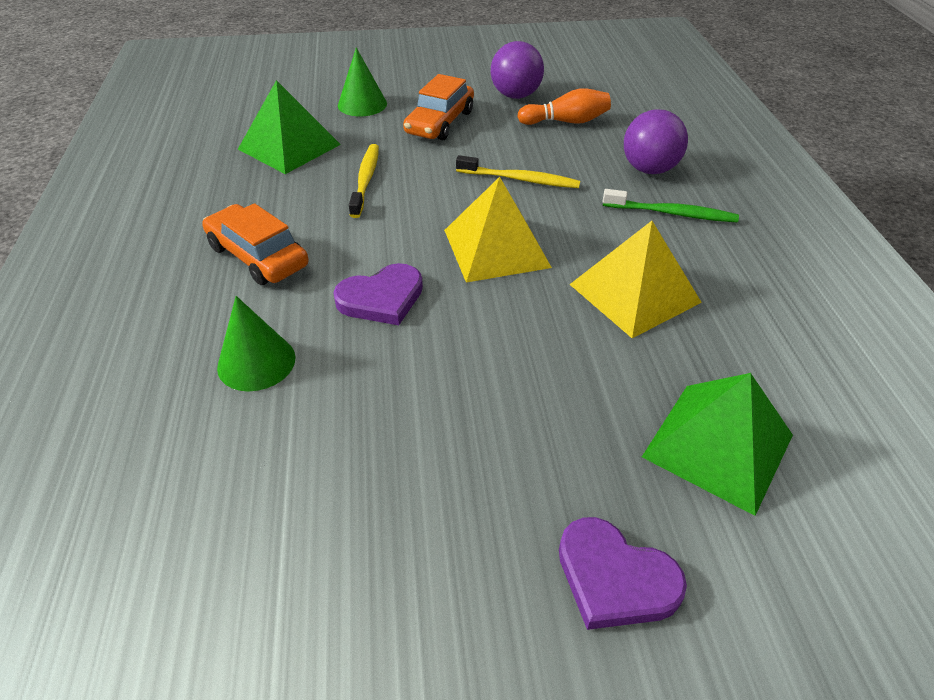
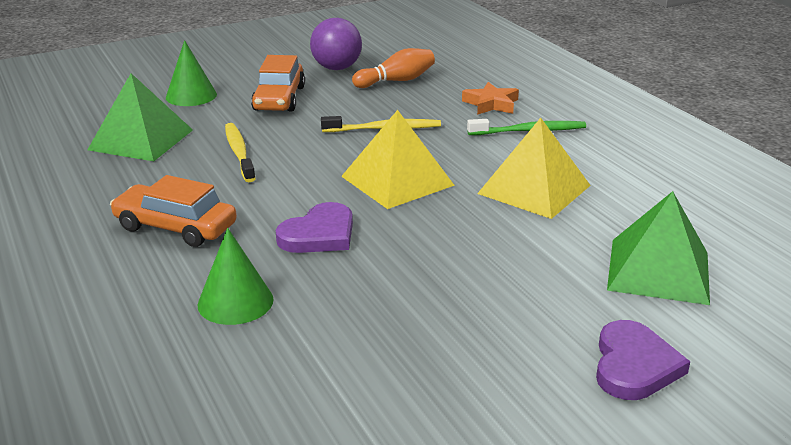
camera: 20 degrees left, 15 degrees down
(615, 578) = (634, 365): purple heart -> purple heart turned 90 degrees counterclockwise
(649, 169) = (491, 104): purple ball -> orange star

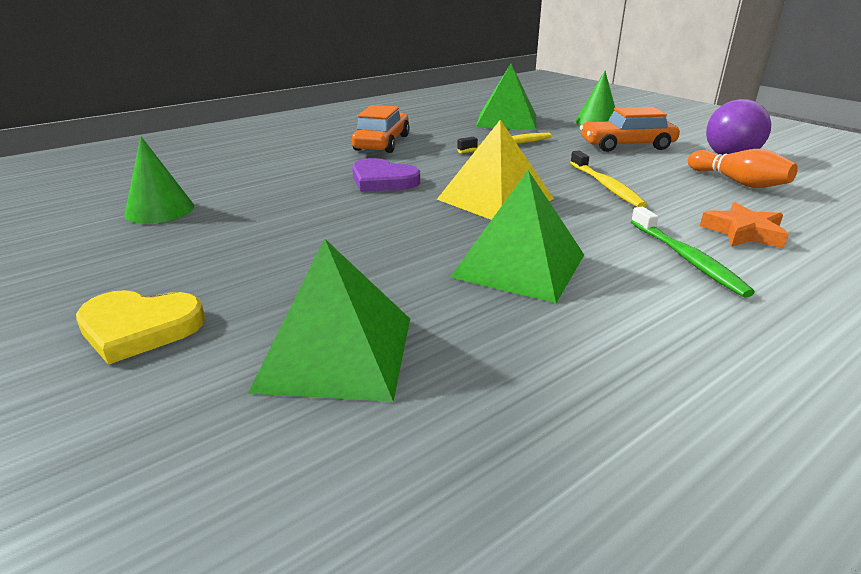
camera: 80 degrees right, 0 degrees up
(235, 302) = (284, 167): green cone -> green cone (160, 210)
(534, 189) = (519, 265): yellow pyramid -> green pyramid
(634, 365) = (139, 328): purple heart -> yellow heart

